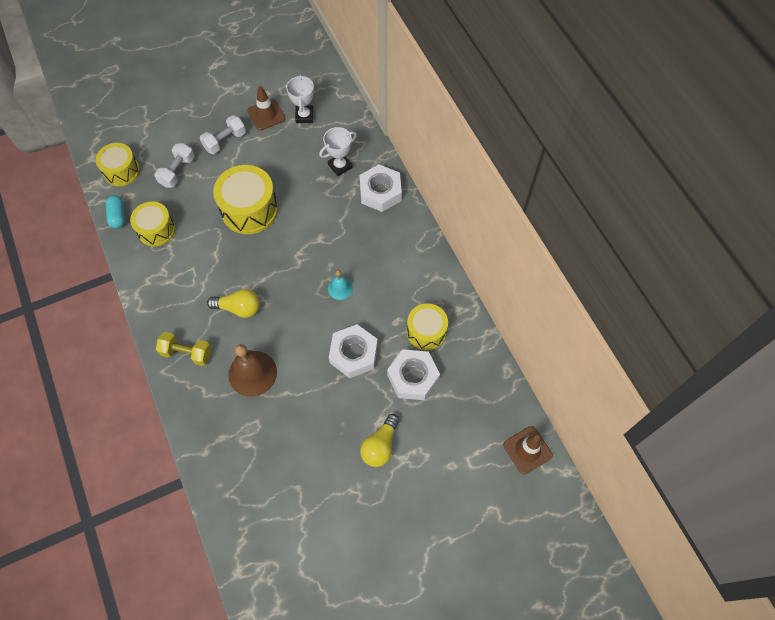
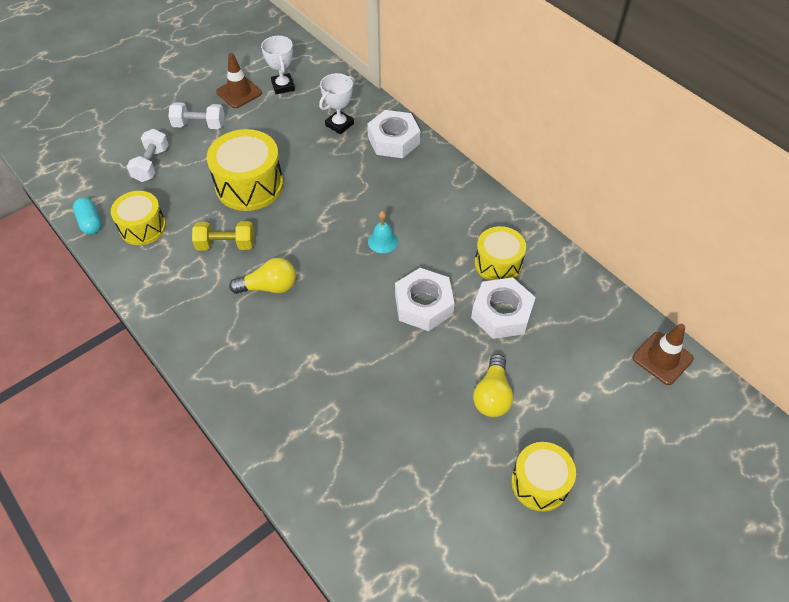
camera: 15 degrees left, 10 degrees down
(121, 171) = (83, 176): yellow drum -> yellow drum (539, 483)
(186, 353) = (219, 349): yellow dumbbell -> yellow dumbbell (226, 244)
(225, 141) = (199, 125): white dumbbell -> white dumbbell turned 60 degrees clockwise
(252, 373) = (309, 352): brown bell -> none

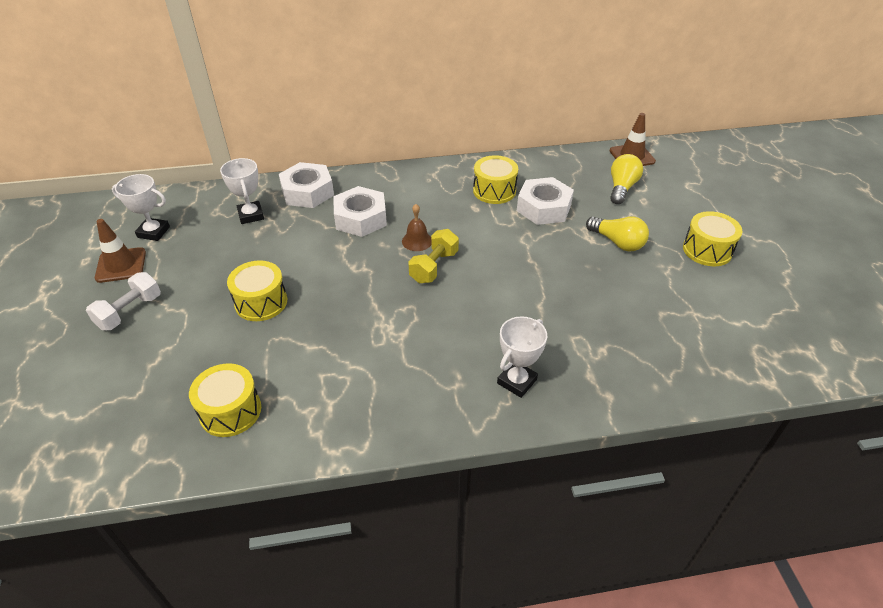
camera: 60 degrees left, 10 degrees down
(90, 222) = (171, 462): turquoise capsule -> none
(151, 164) = (141, 372): white dumbbell -> none
(226, 244) = (324, 347): yellow dumbbell -> yellow dumbbell (434, 267)
(249, 185) = (261, 302): yellow drum -> yellow drum, size x0.65
(258, 383) = (517, 381): none -> white trophy
(269, 287) = (406, 333): yellow light bulb -> yellow light bulb (621, 188)
(383, 241) = (417, 241): turquoise bell -> brown bell
(423, 305) = (504, 244): white nut -> white nut (361, 218)

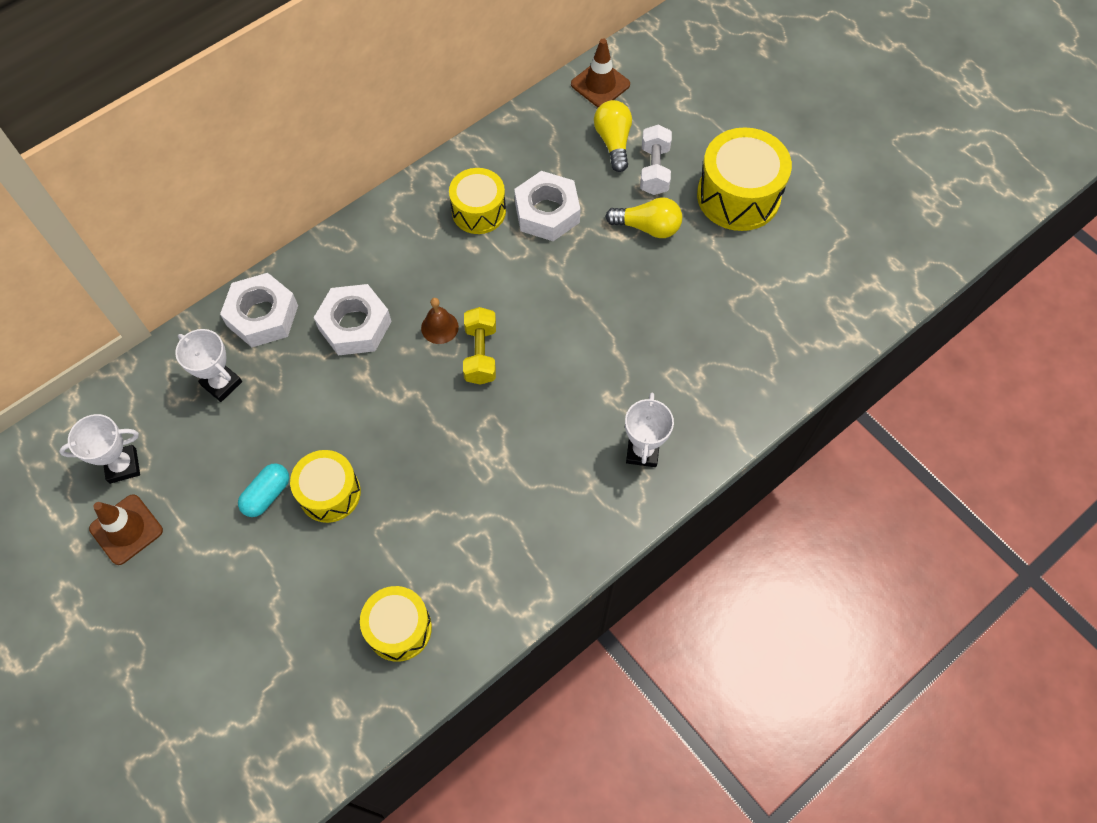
camera: 30 degrees left, 20 degrees up
(130, 312) = (194, 580): white dumbbell -> white dumbbell (654, 170)
(221, 285) = (267, 495): none -> turquoise capsule
(707, 250) = (738, 196): yellow drum -> yellow drum, size x1.55

